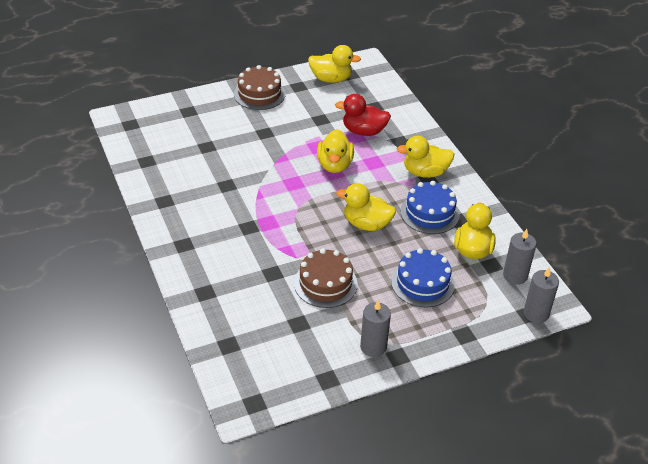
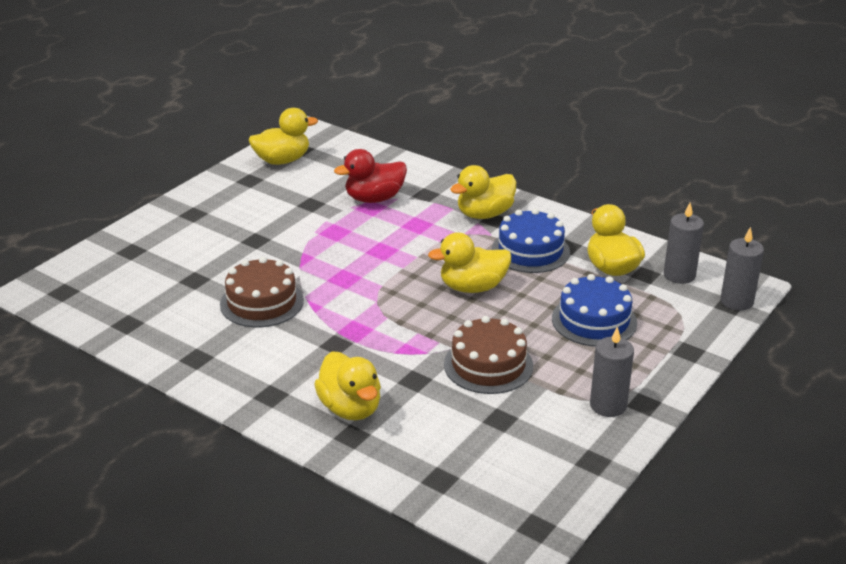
camera: 30 degrees left, 10 degrees down
(259, 94) = (208, 203): brown cake -> brown cake (262, 302)
(334, 165) = (375, 243): yellow duck -> yellow duck (350, 408)

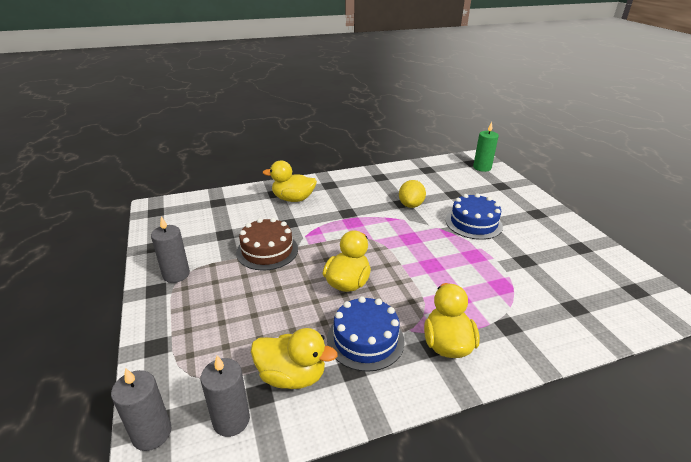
camera: 125 degrees right, 0 degrees up
(77, 278) = (482, 167): none -> green candle
(262, 302) = (411, 205): brown cake -> yellow lemon
(282, 160) = (612, 273): yellow duck -> none
(374, 198) = (516, 293): red duck -> none
(594, 320) = (247, 319): blue cake -> blue cake (473, 223)

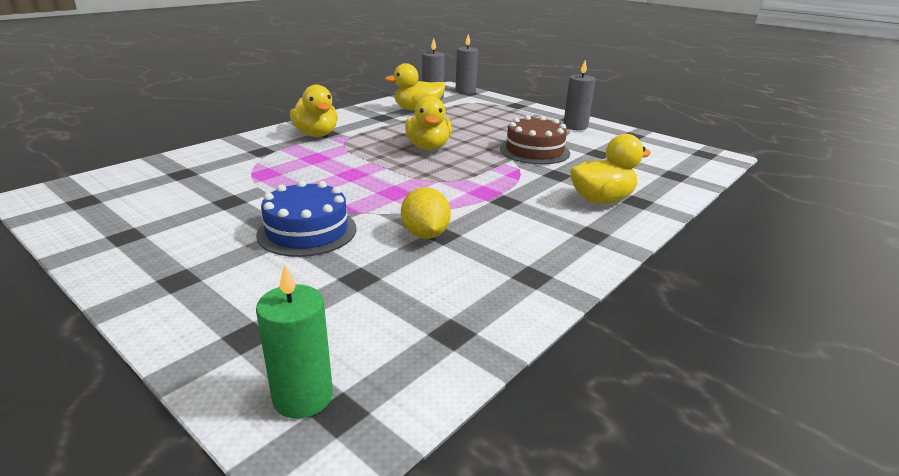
camera: 150 degrees right, 5 degrees down
(365, 339) = (383, 127): blue cake -> none

